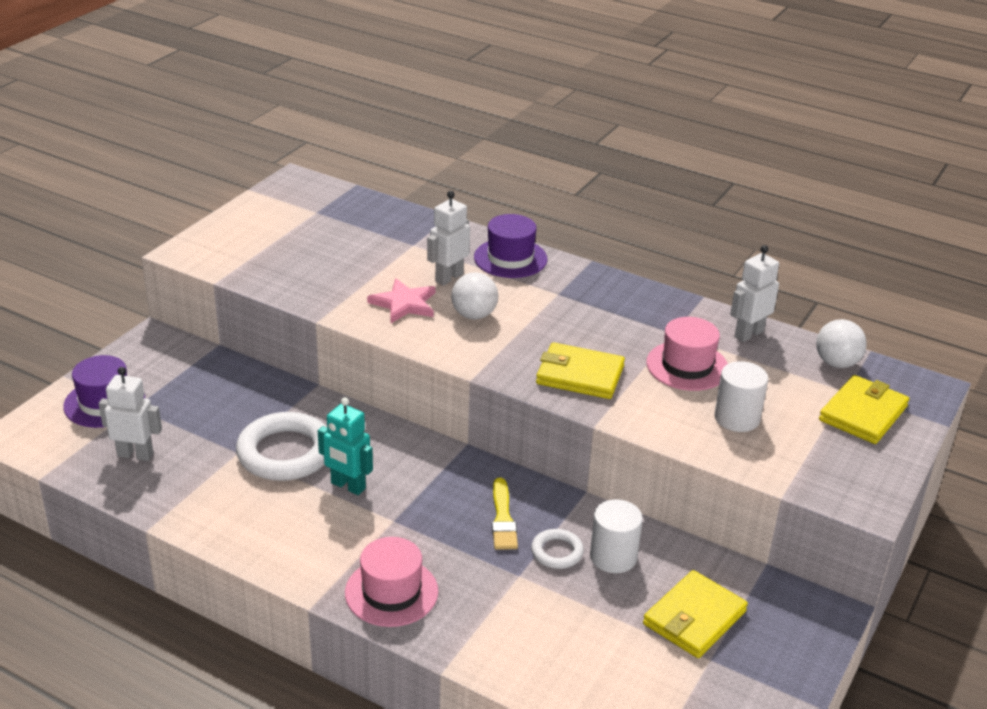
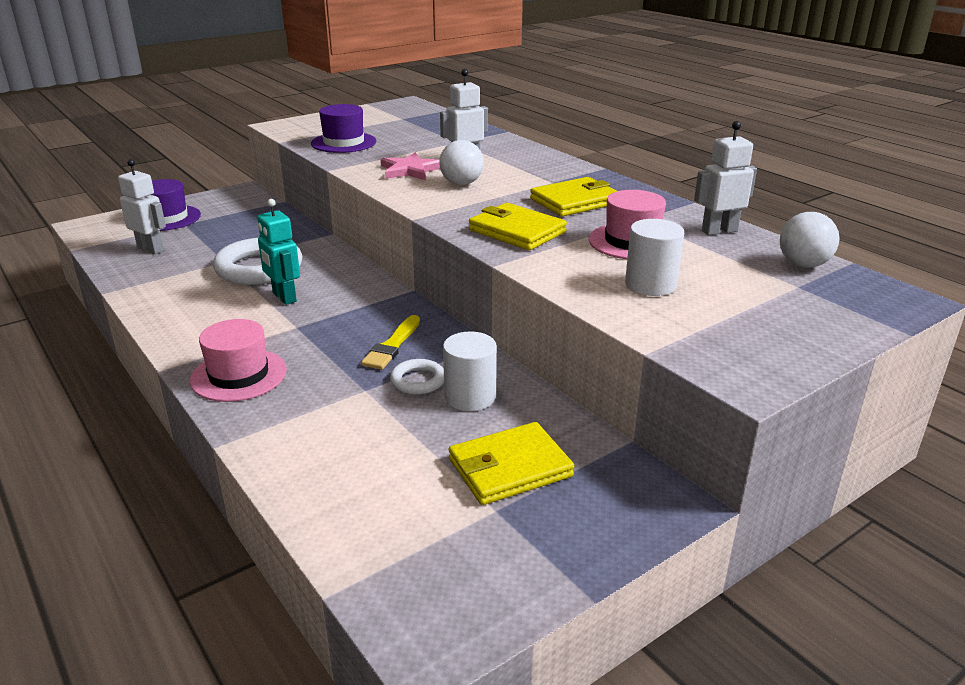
camera: 25 degrees right, 5 degrees down
(510, 258) = (531, 158): purple hat -> purple hat (343, 143)
(863, 413) = (805, 306): yellow wallet -> yellow wallet (575, 201)

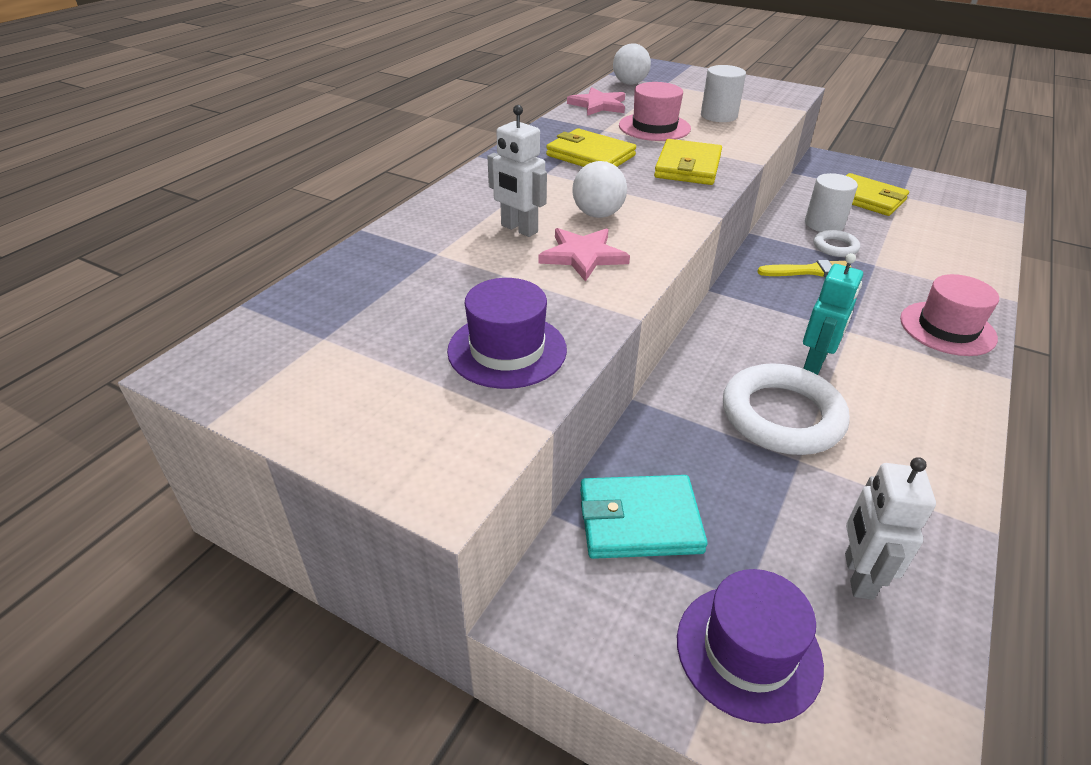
camera: 115 degrees left, 10 degrees up
(253, 215) = (639, 520): none -> turquoise wallet
(719, 231) = (598, 105): white robot -> pink star

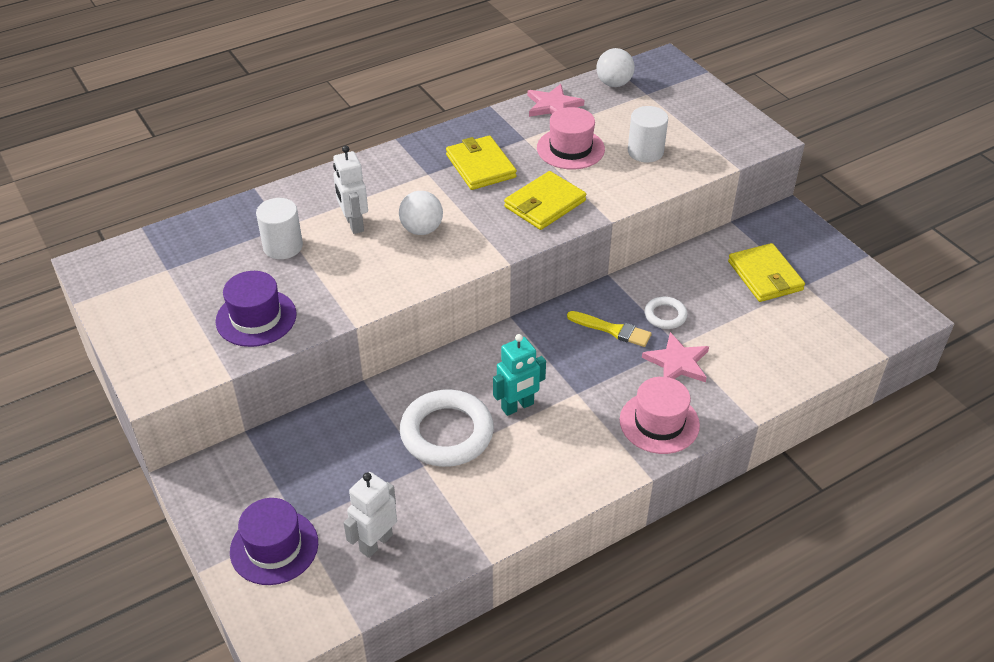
camera: 30 degrees right, 5 degrees up
(582, 256) = (372, 263): pink star -> pink star (677, 362)
(639, 520) = (288, 456): turquoise wallet -> none
(824, 224) = (685, 289): white cylinder -> white cylinder (283, 246)

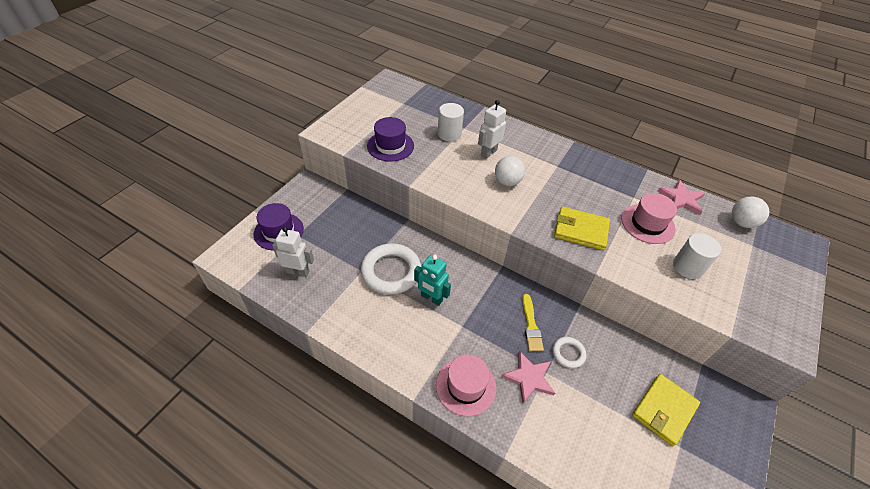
camera: 60 degrees right, 5 degrees up
(480, 166) = (586, 186): yellow wallet -> none

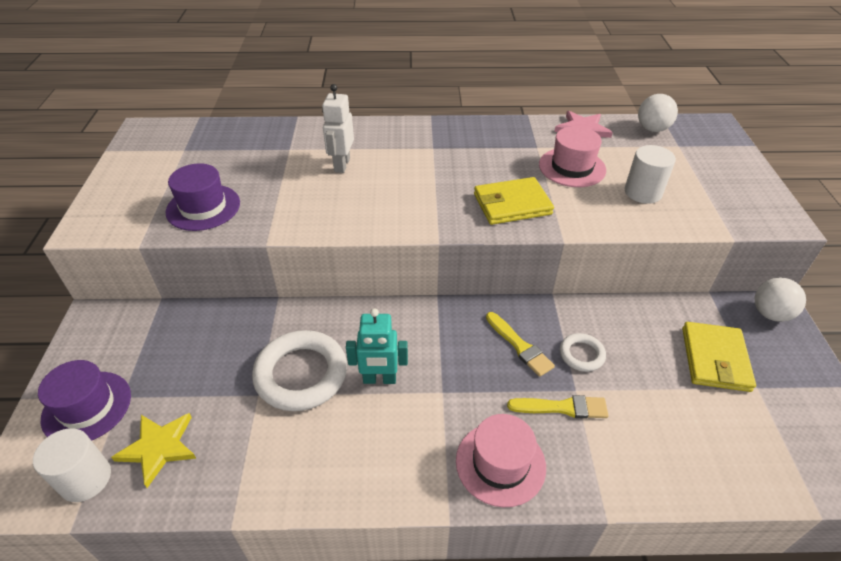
camera: 30 degrees left, 5 degrees down
(298, 271) = (159, 448): white robot -> yellow star
(449, 134) = (275, 162): white cylinder -> white cylinder (85, 479)
(507, 182) = (389, 188): white ball -> white ball (770, 314)
(529, 378) = (562, 408): pink star -> yellow brush

